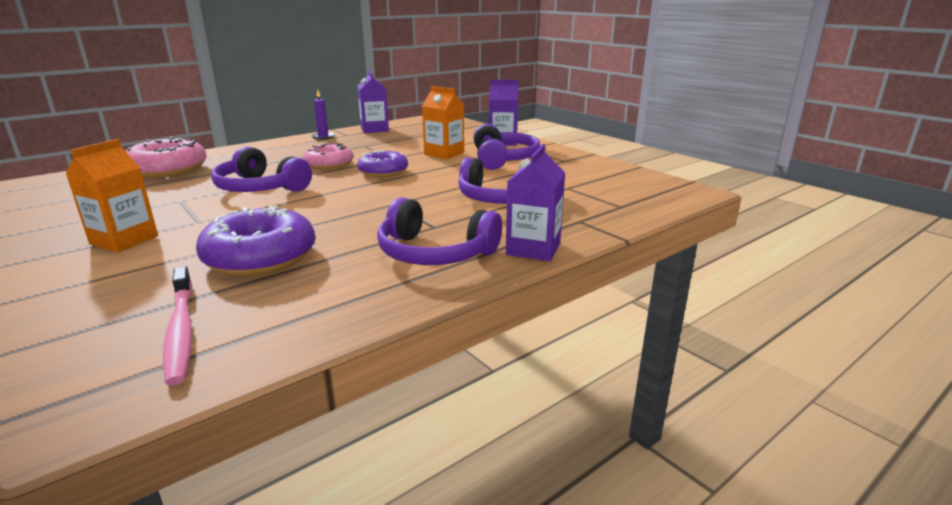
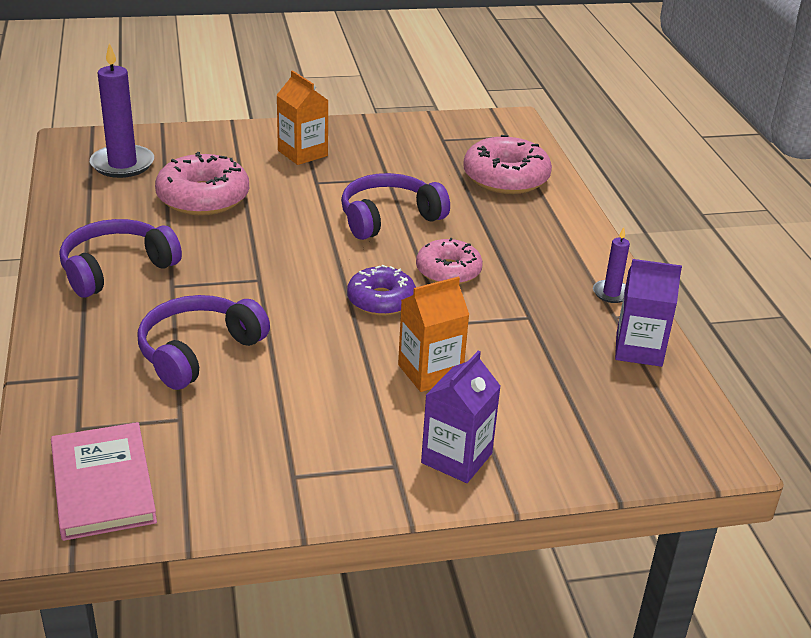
camera: 115 degrees right, 10 degrees up
(181, 331) = (122, 164): pink toothbrush -> purple candle
(260, 257) = (203, 198): purple donut -> pink donut
(503, 159) = (354, 416): purple headphones -> none
(533, 249) = (60, 319): purple carton -> none
(644, 189) = (103, 484): none -> pink book

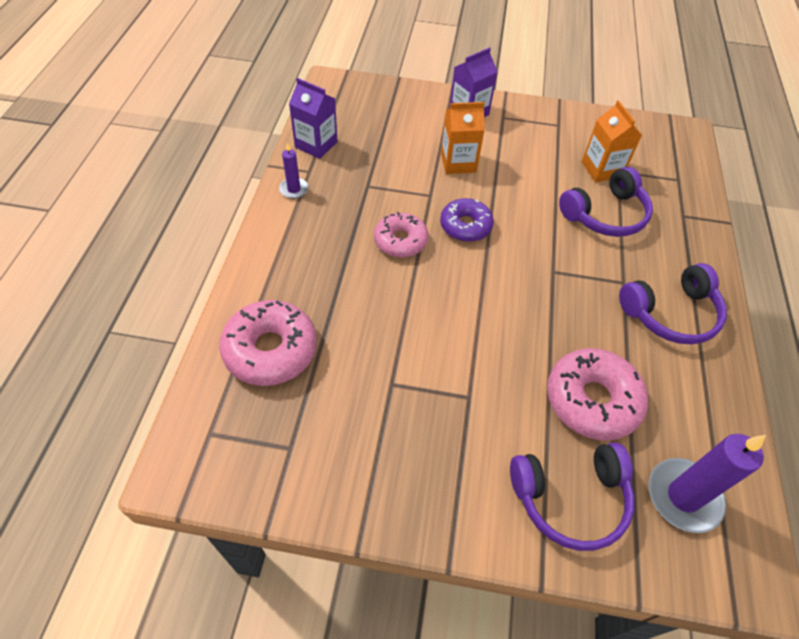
camera: 160 degrees left, 20 degrees up
(103, 484) = (660, 144): pink book -> none
(302, 153) = (468, 462): orange carton -> orange carton (601, 169)
(389, 218) = (419, 318): purple headphones -> purple headphones (570, 498)

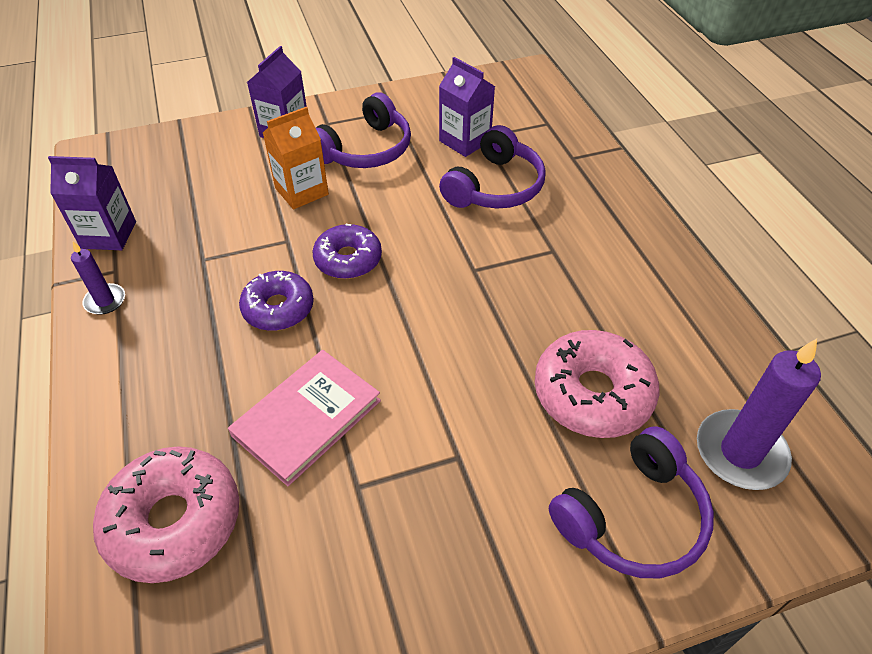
camera: 25 degrees left, 5 degrees down
(382, 323) = (307, 418): none -> pink book
(400, 241) = (278, 308): pink donut -> purple donut
(601, 169) = (465, 141): orange carton -> purple carton
(671, 313) = (617, 263): purple headphones -> purple headphones (366, 149)

